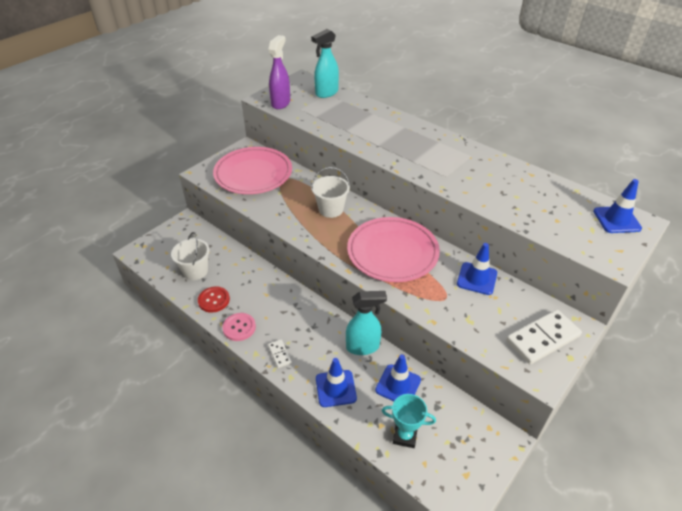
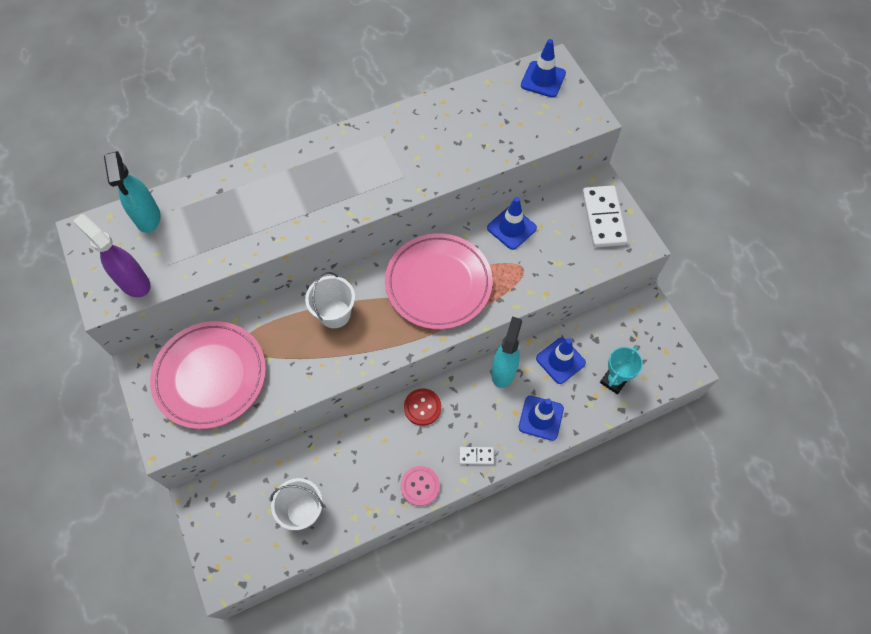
camera: 65 degrees left, 20 degrees up
(214, 300) = (364, 502): red button -> red button (422, 407)

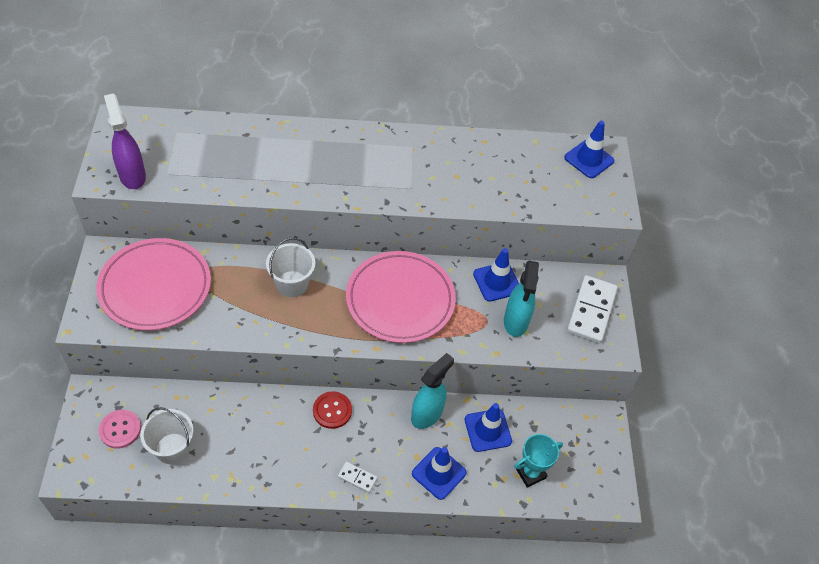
camera: 20 degrees right, 10 degrees down
(148, 218) = (174, 131): turquoise spray bottle -> turquoise spray bottle (515, 322)
(420, 486) = (289, 479): pink button -> pink button (120, 429)

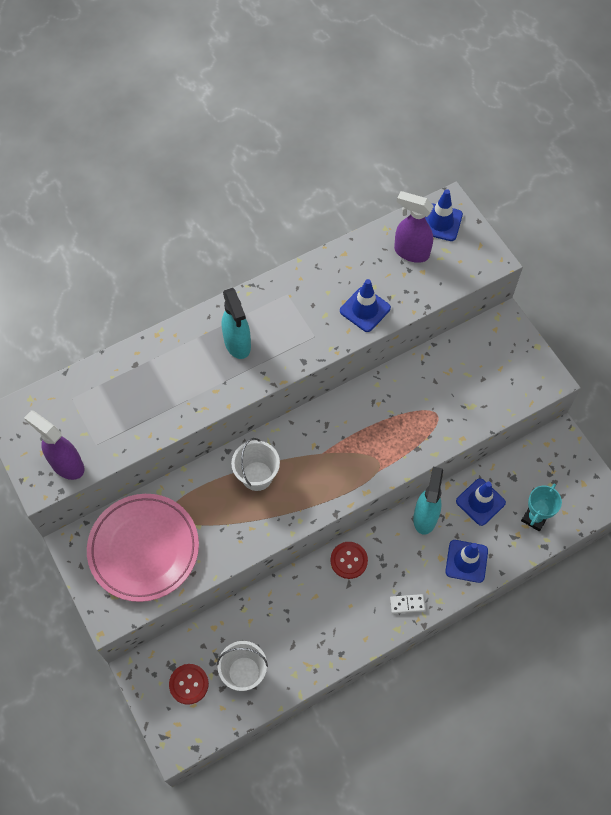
camera: 25 degrees left, 10 degrees up
(120, 429) = (189, 684): pink button -> red button
(400, 300) = (355, 437): pink plate -> none
(497, 282) = (421, 374): blue traffic cone -> blue traffic cone (365, 309)
(515, 322) = (459, 402): turquoise spray bottle -> turquoise spray bottle (237, 344)
(545, 168) = (411, 252): none -> purple spray bottle
(591, 311) = (511, 356): white domino -> none

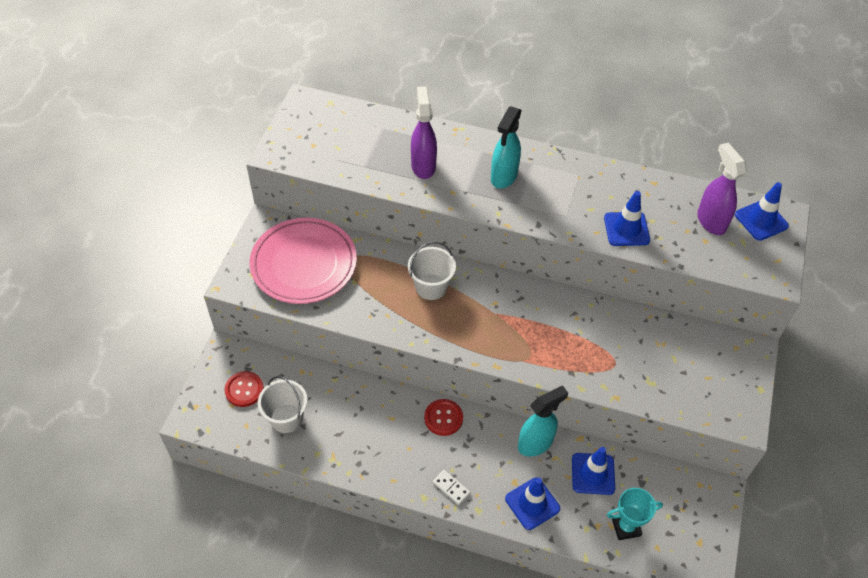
camera: 45 degrees right, 10 degrees down
(67, 465) = (304, 155): purple spray bottle -> purple spray bottle (423, 166)

